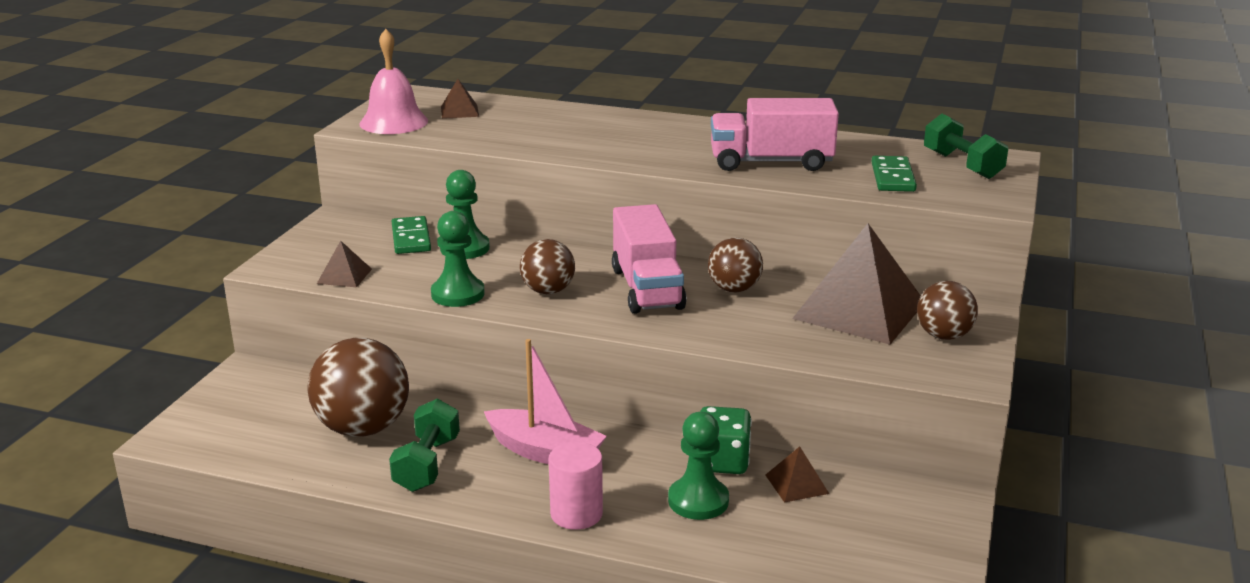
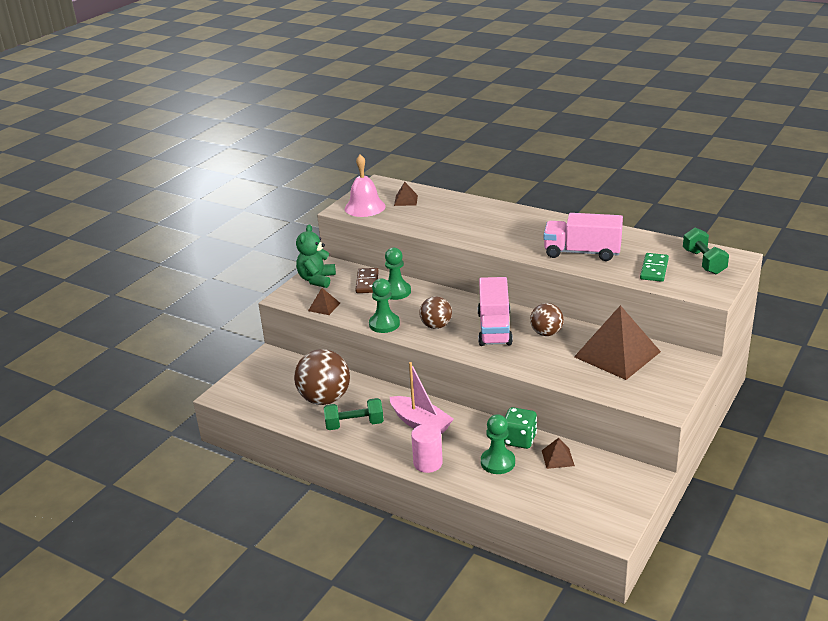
camera: 15 degrees right, 5 degrees up
(322, 239) = (316, 280): none -> green teddy bear
(411, 238) = (367, 282): green domino -> brown domino
(427, 464) = (354, 424): green dumbbell -> green dumbbell turned 60 degrees clockwise
(943, 336) = (661, 376): brown ball -> none

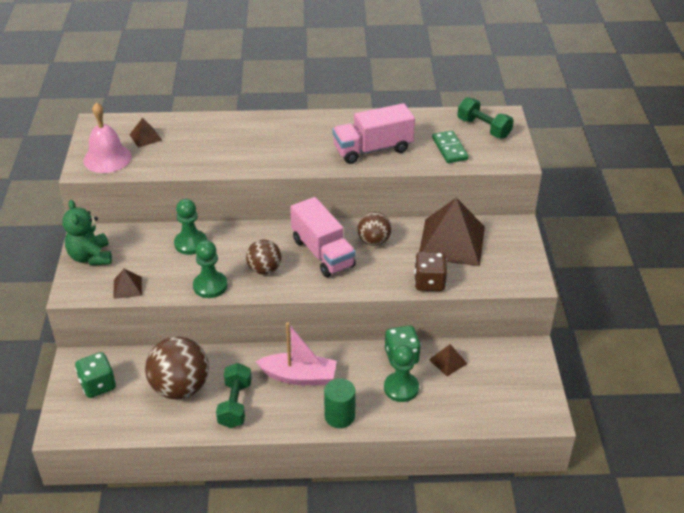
camera: 35 degrees left, 10 degrees up
(270, 376) = (98, 385): none -> green dice
(354, 424) = (235, 404): green dumbbell -> green dumbbell turned 45 degrees counterclockwise
(367, 282) = (150, 242): brown domino -> none
(428, 463) = (339, 416): pink cylinder -> green cylinder
(567, 378) = (429, 282): none -> brown dice

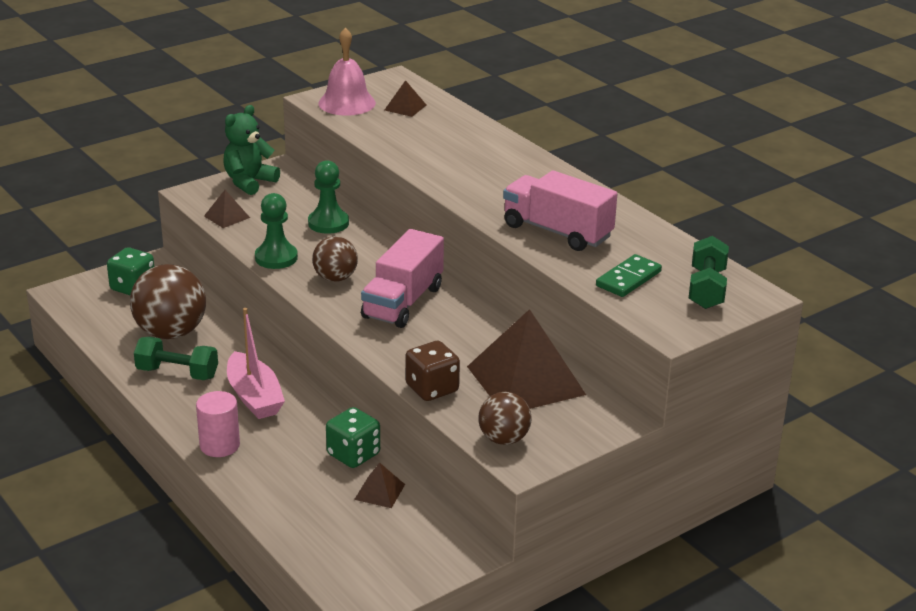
camera: 55 degrees right, 10 degrees down
(235, 404) = (177, 373): green dumbbell -> green dumbbell turned 45 degrees clockwise
(339, 416) = (219, 445): green cylinder -> pink cylinder
(374, 241) = (462, 327): brown ball -> brown ball (504, 439)
(401, 388) = (302, 472): green pawn -> none

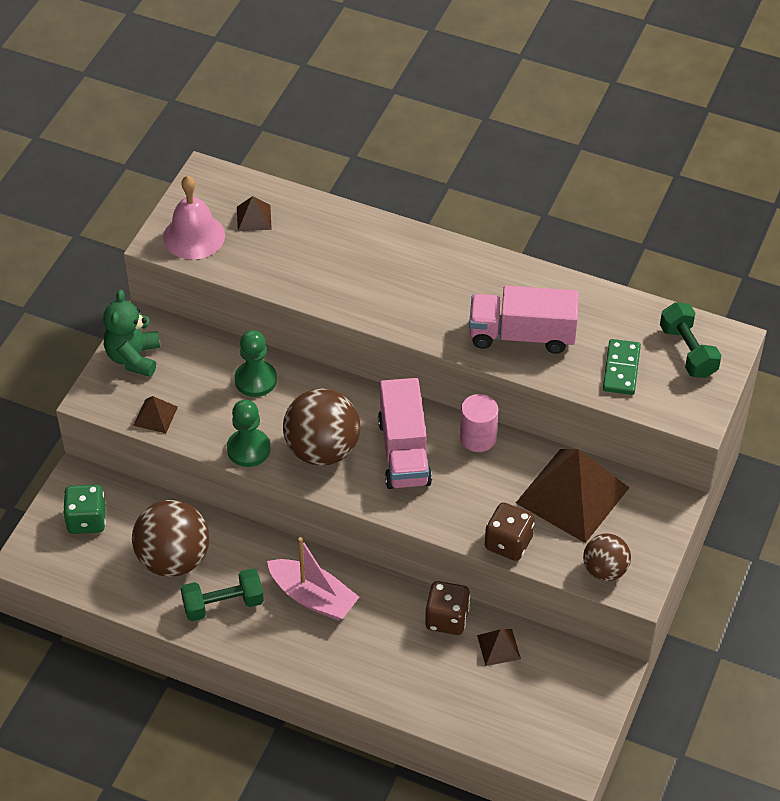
camera: 30 degrees left, 20 degrees up
(219, 445) = (331, 666): pink cylinder -> pink cylinder (478, 438)
(335, 278) = (322, 450): brown ball -> brown ball, size x1.69
(353, 454) = (447, 618): green dice -> brown dice

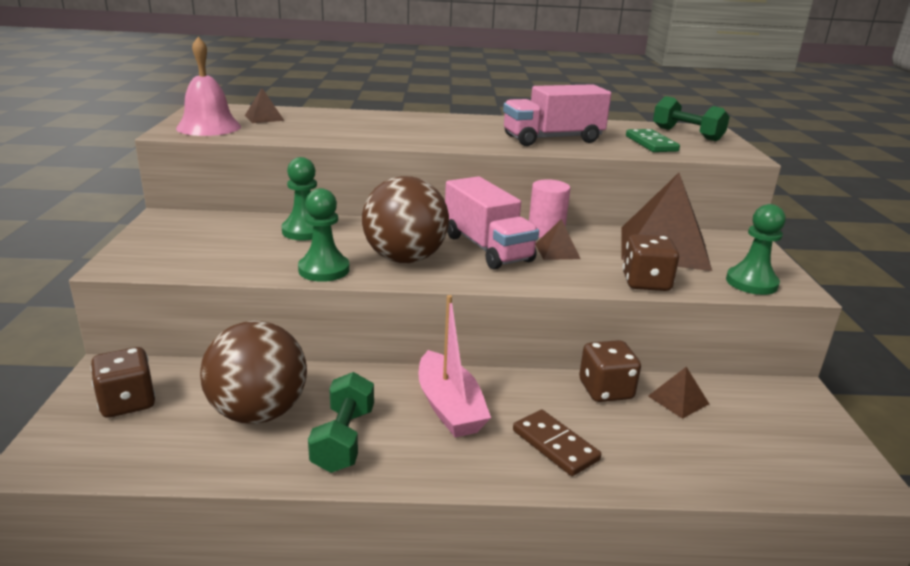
camera: 25 degrees left, 25 degrees down
(87, 520) = (127, 402): green dice -> brown dice
(133, 357) = (161, 235): green teddy bear -> none
(155, 416) = (201, 265): brown pyramid -> brown pyramid (557, 251)
(223, 604) = (343, 439): green dumbbell -> green dumbbell turned 45 degrees counterclockwise
(313, 597) = (449, 407): pink boat -> pink boat turned 60 degrees clockwise
(369, 658) = (555, 445): none -> brown domino
(605, 570) = (751, 283): brown ball -> green pawn

